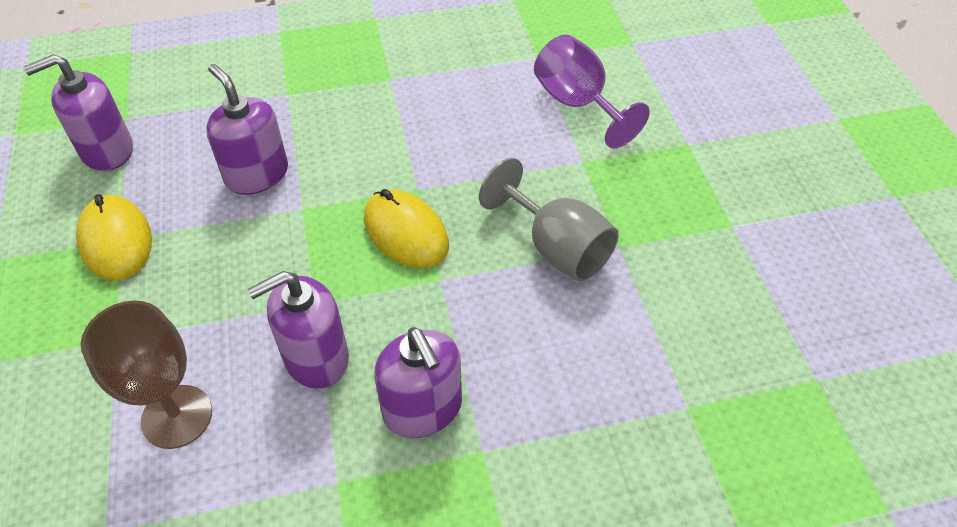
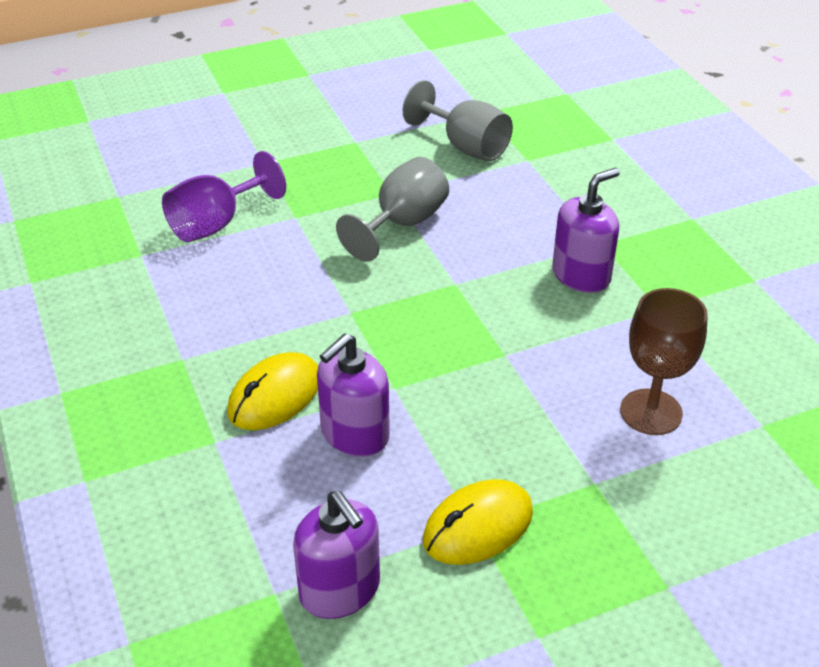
camera: 100 degrees left, 10 degrees down
(316, 358) = (561, 341): purple soap dispenser -> none
(406, 232) = (408, 311): yellow mouse -> yellow mouse (275, 396)
(721, 338) = (466, 146): none -> grey goblet

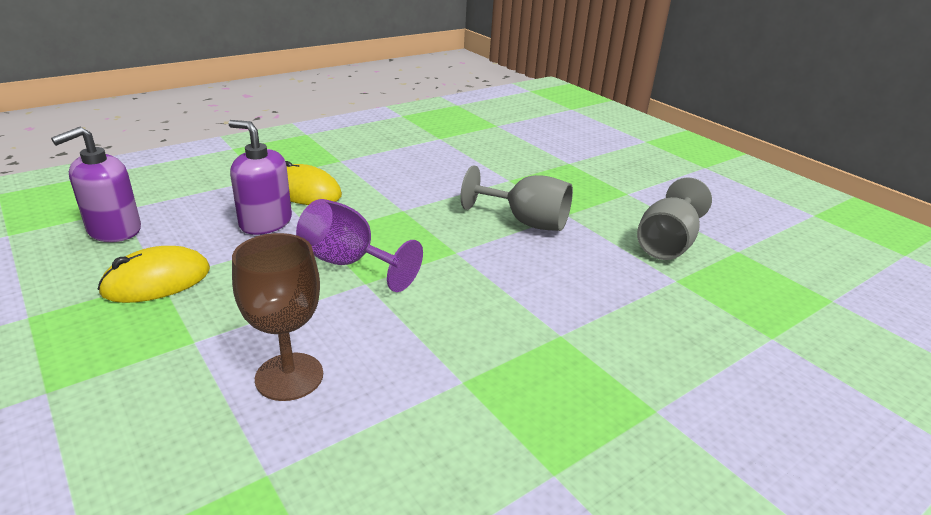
camera: 75 degrees right, 10 degrees down
(216, 224) = (484, 155): purple goblet -> purple goblet (348, 263)
(477, 526) = (157, 281): yellow mouse -> yellow mouse turned 75 degrees counterclockwise
(581, 275) = (498, 322): purple soap dispenser -> none

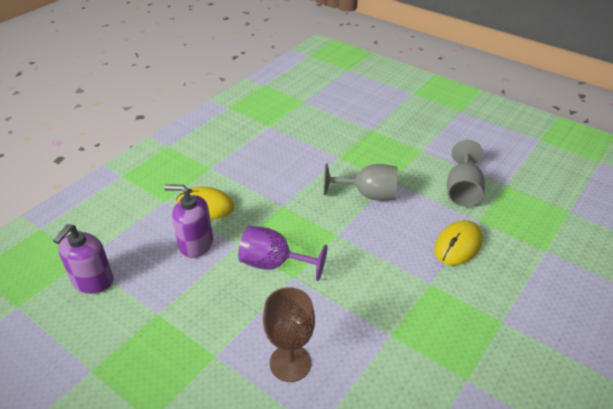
camera: 15 degrees left, 10 degrees up
(157, 281) = (156, 316): yellow mouse -> yellow mouse (458, 245)

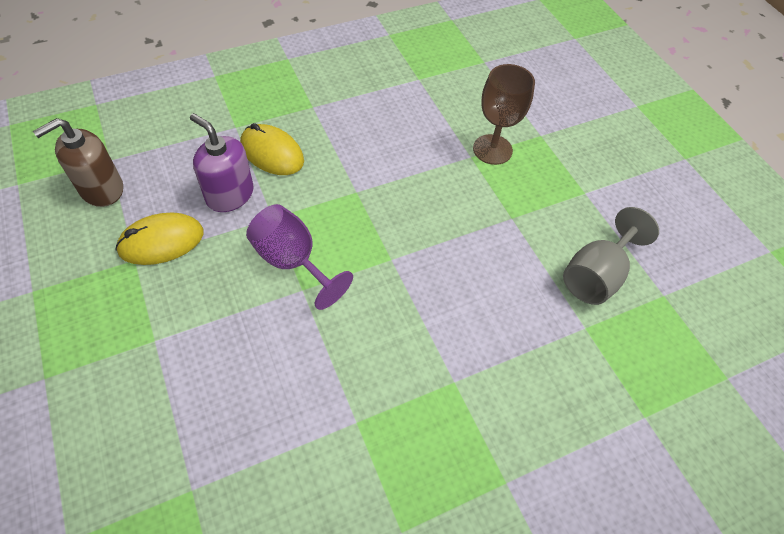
camera: 25 degrees right, 15 degrees up
(93, 281) = (101, 189): purple soap dispenser -> brown soap dispenser
(290, 363) = (221, 393): brown goblet -> brown goblet (492, 149)
(368, 195) = (469, 224): grey goblet -> none
(458, 245) = (530, 348): yellow mouse -> yellow mouse (161, 241)

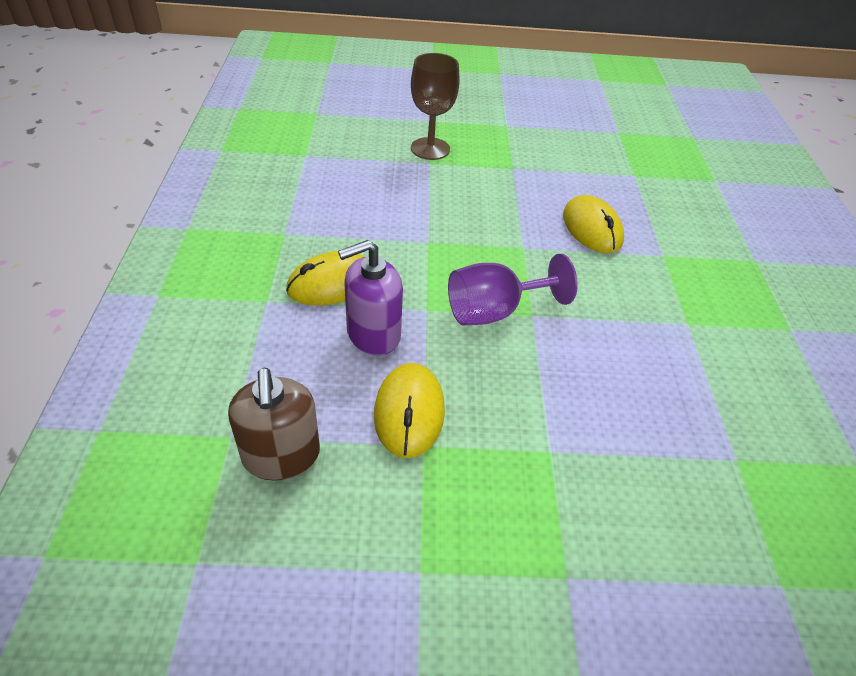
camera: 65 degrees left, 10 degrees down
(457, 307) = (592, 228): none -> yellow mouse
(596, 275) = (590, 152): grey goblet -> none

